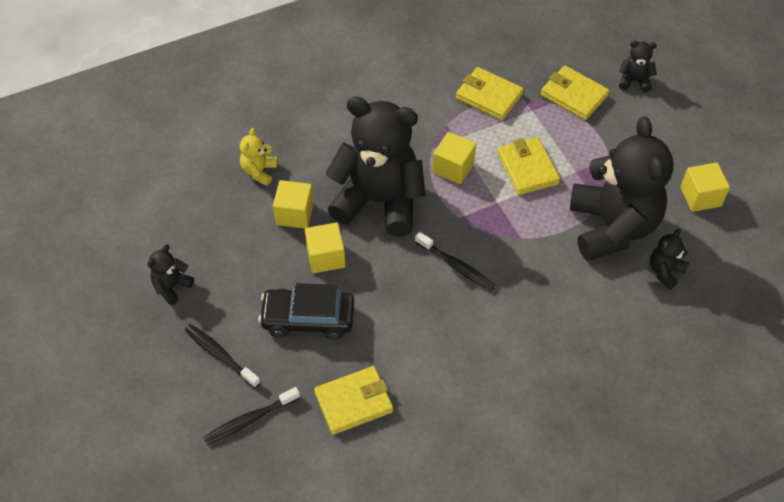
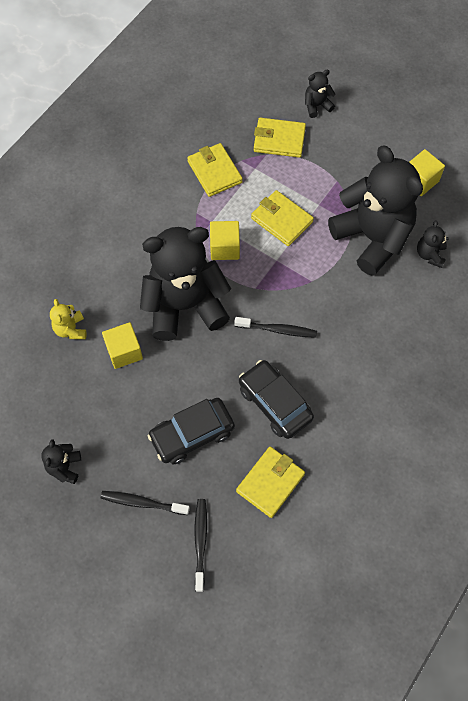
camera: 30 degrees left, 10 degrees up
(250, 420) = (200, 542): black toothbrush -> black toothbrush turned 150 degrees clockwise
(326, 257) = (173, 375): yellow cube -> none
(407, 331) = (275, 403): none -> black car
(489, 96) = (214, 172): yellow wallet -> yellow wallet turned 60 degrees clockwise

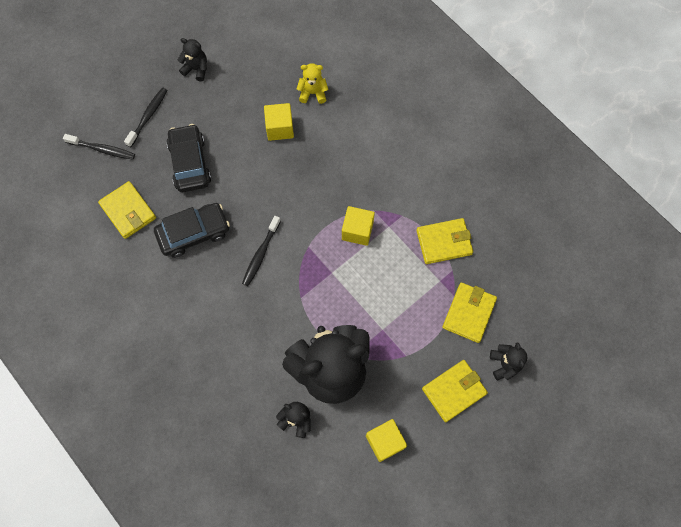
camera: 105 degrees right, 5 degrees up
(185, 306) = (308, 184): black teddy bear -> none
(281, 220) = (373, 289): yellow wallet -> yellow wallet (454, 391)

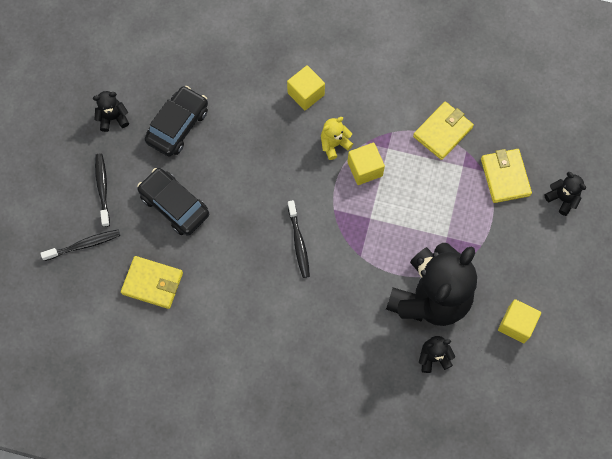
camera: 35 degrees left, 0 degrees up
(194, 233) = (226, 263): black car -> black car (178, 126)
(280, 128) = (230, 124): yellow cube -> yellow cube (306, 94)
(313, 93) = (235, 74): yellow teddy bear -> yellow teddy bear (334, 144)
(454, 391) = (539, 247): yellow wallet -> none

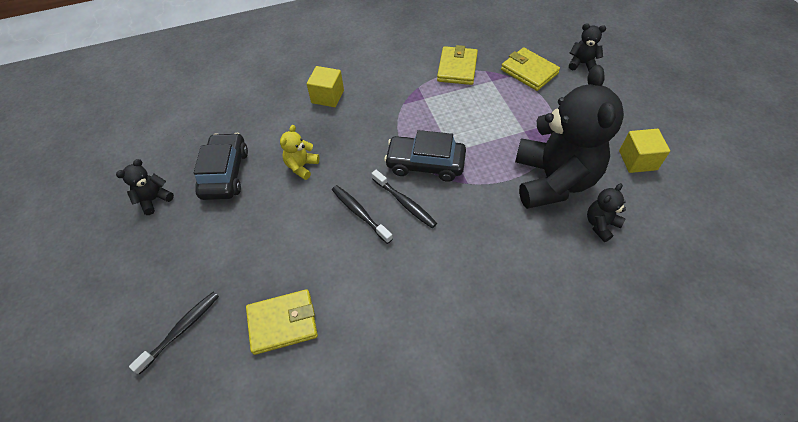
camera: 30 degrees left, 15 degrees down
(102, 188) = (175, 264): black toothbrush -> black toothbrush (360, 213)
(174, 205) = (262, 238): black car -> black car (425, 164)
(334, 144) = (378, 117): yellow teddy bear -> yellow teddy bear (302, 166)
(365, 169) = (417, 120): yellow cube -> none

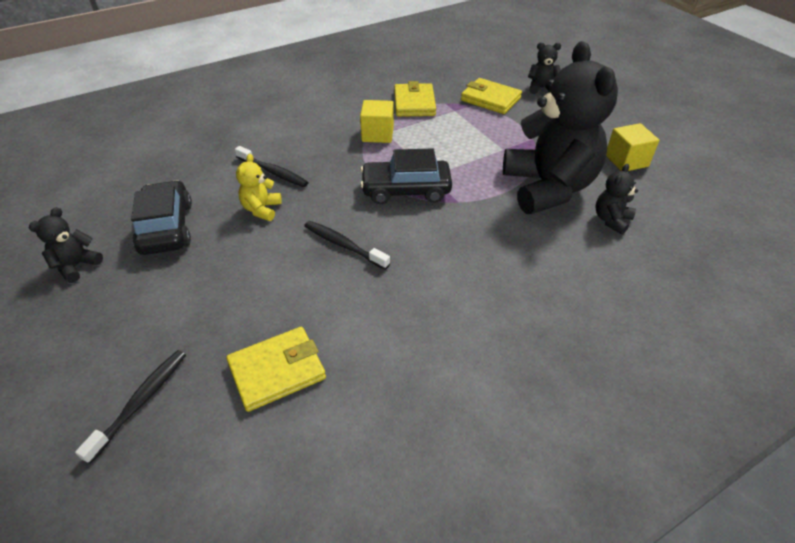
camera: 15 degrees left, 10 degrees down
(327, 96) = (276, 142): yellow cube -> yellow cube (377, 134)
(405, 203) = (393, 228): black toothbrush -> black toothbrush (273, 172)

